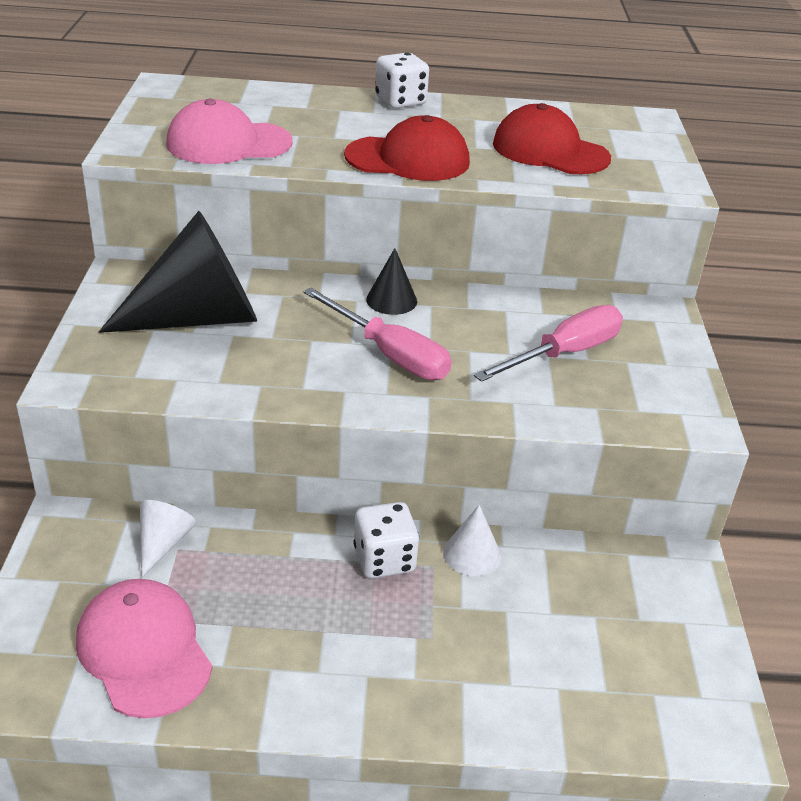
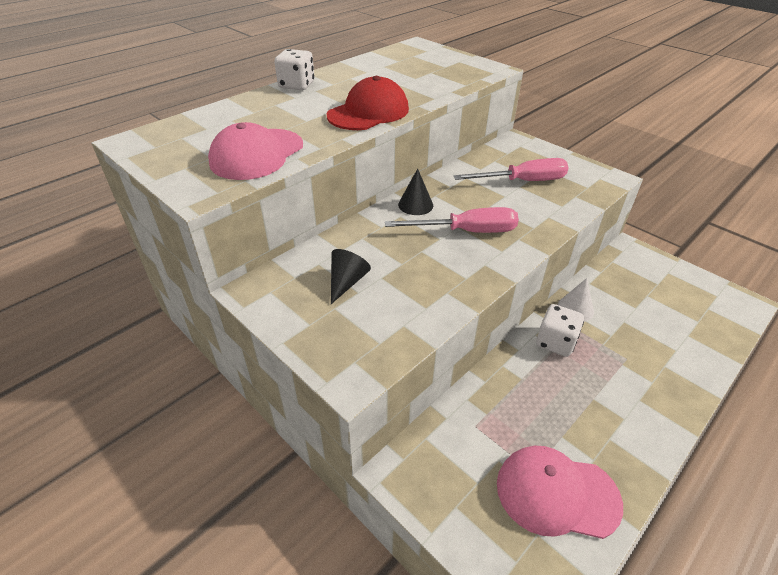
camera: 45 degrees left, 5 degrees up
(163, 543) = (464, 430): white cone -> none
(198, 318) = (346, 282): black cone -> black cone, size x0.45
(550, 151) = (416, 77): red cap -> none
(564, 354) = (523, 181): pink screwdriver -> pink screwdriver turned 75 degrees clockwise

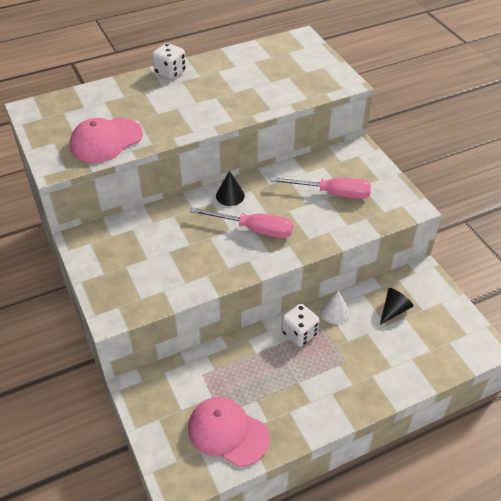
camera: 20 degrees right, 5 degrees up
(346, 282) = (143, 249): black cone -> black cone (394, 310)
(368, 112) = (208, 114): red cap -> none

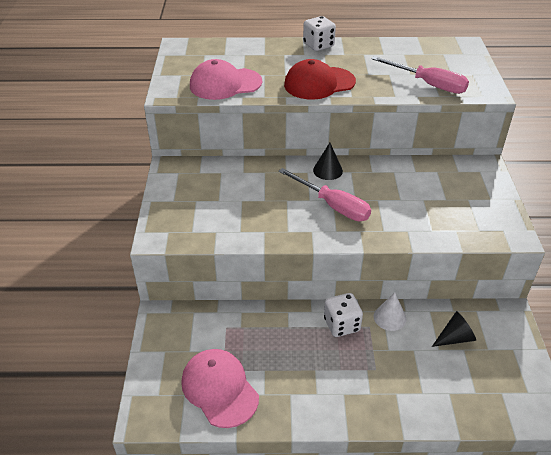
camera: 25 degrees right, 5 degrees down
(195, 115) = (319, 83): none -> red cap
(332, 193) = (432, 197): pink screwdriver -> pink screwdriver (428, 84)

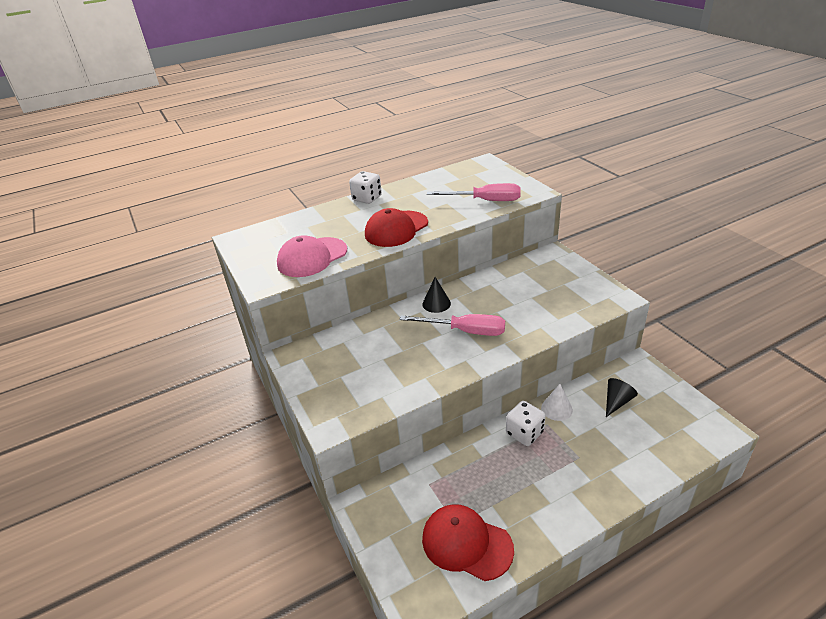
camera: 25 degrees left, 5 degrees down
(219, 389) = (466, 543): pink cap -> red cap

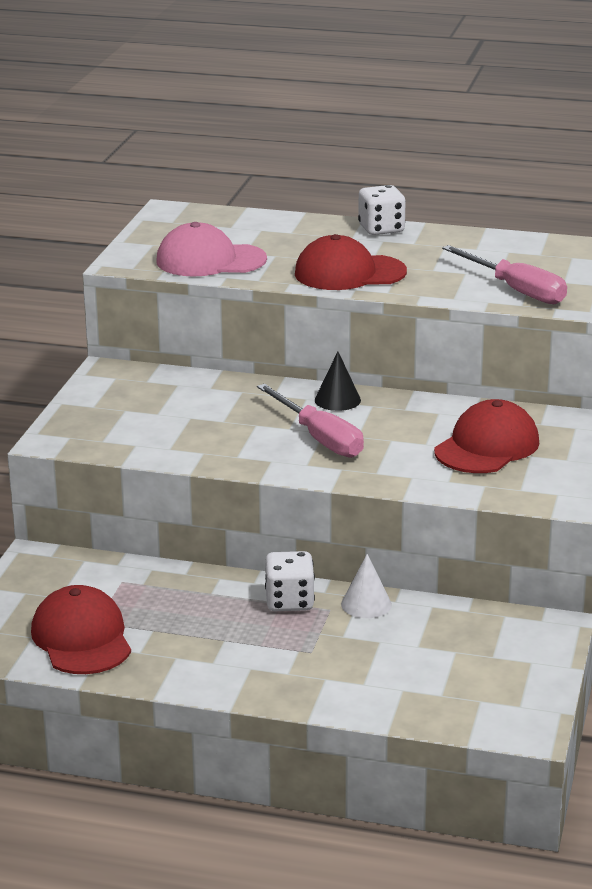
camera: 40 degrees right, 10 degrees down
(540, 290) = (487, 446): none -> red cap
(617, 402) = (450, 638): black cone -> none

